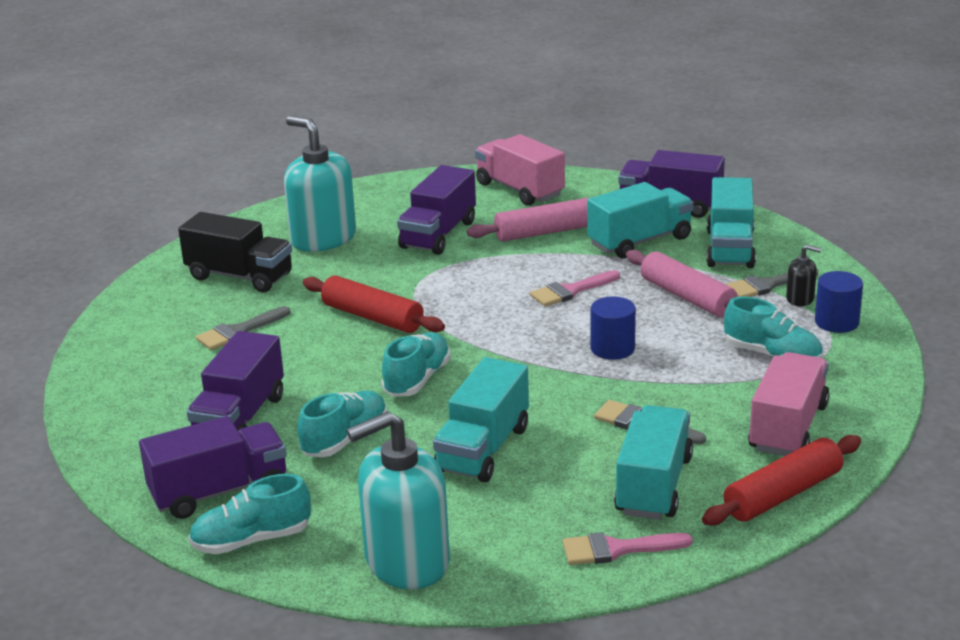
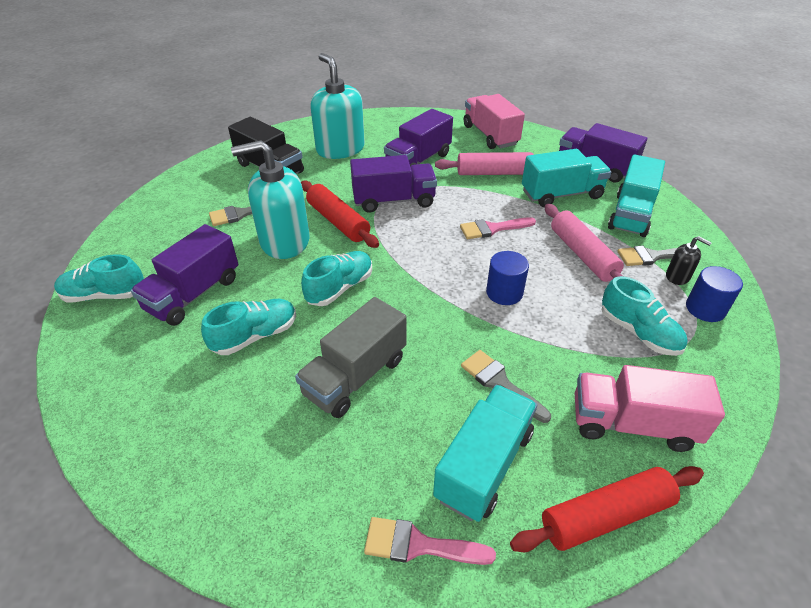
camera: 15 degrees right, 15 degrees up
(219, 492) = (133, 366): purple truck -> purple truck (393, 201)
(252, 540) = (122, 430): turquoise shoe -> turquoise shoe (105, 295)
(406, 561) = (226, 498): turquoise soap dispenser -> turquoise soap dispenser (284, 241)
(483, 449) = (355, 376): turquoise truck -> grey truck
(788, 427) = (632, 424): pink truck -> pink truck turned 120 degrees counterclockwise

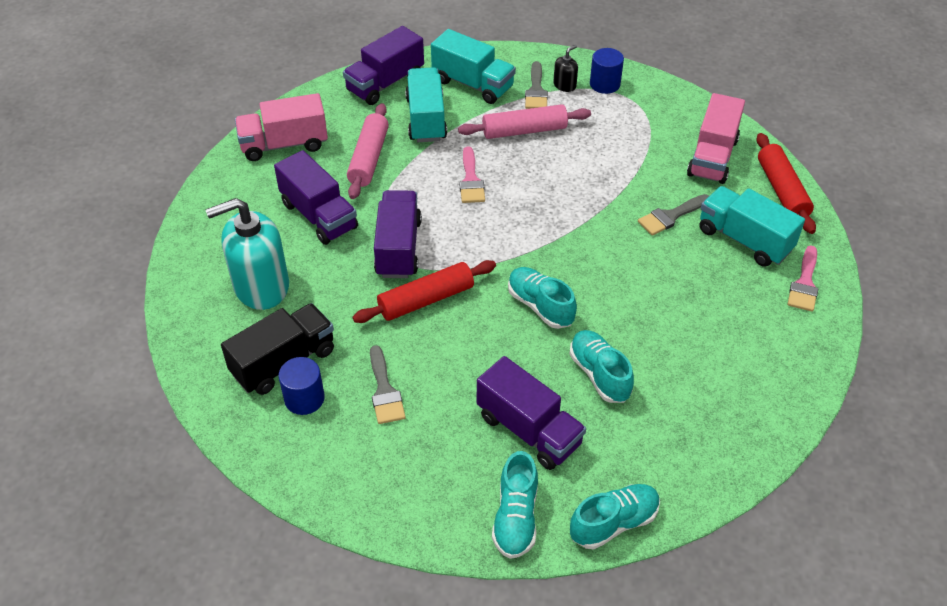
camera: 80 degrees left, 5 degrees up
(284, 241) = (452, 349): turquoise soap dispenser -> none
(355, 376) = (656, 304): grey truck -> none
(504, 293) = (567, 192): blue cylinder -> blue cylinder (304, 398)
(638, 332) = (625, 127): turquoise shoe -> turquoise shoe (613, 523)

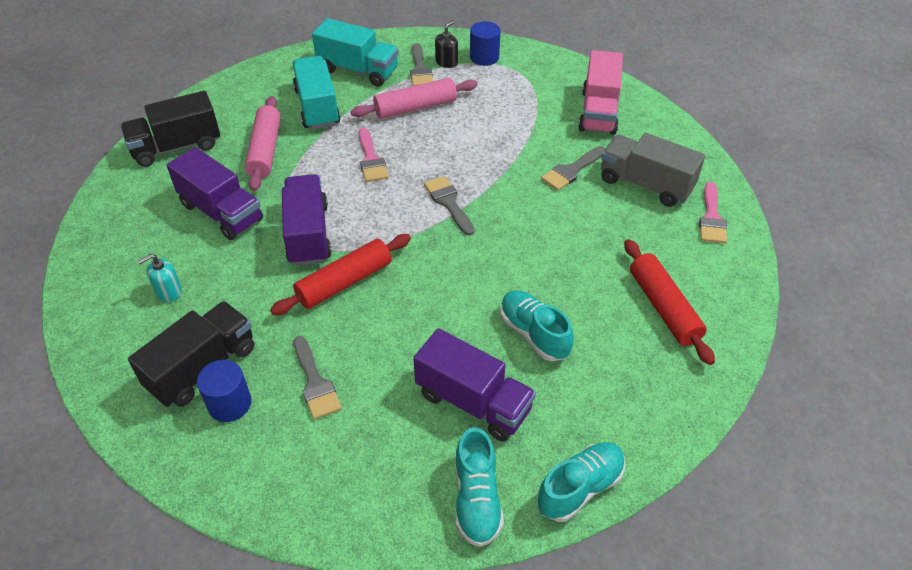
camera: 10 degrees left, 0 degrees up
(261, 286) = (168, 291): turquoise soap dispenser -> turquoise soap dispenser, size x0.44
(284, 144) = (177, 147): pink truck -> black truck
(385, 83) = (272, 78): purple truck -> none
(540, 234) = (448, 202): none -> grey brush
(540, 306) = (462, 273): turquoise shoe -> none
(744, 240) = (645, 184): turquoise truck -> grey truck
(782, 190) = (669, 134): red rolling pin -> red rolling pin (664, 307)

